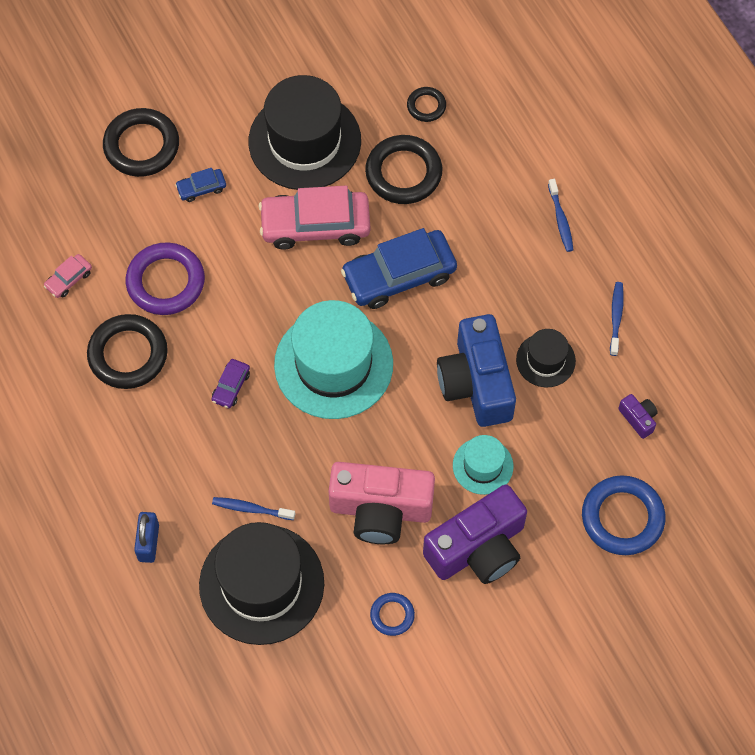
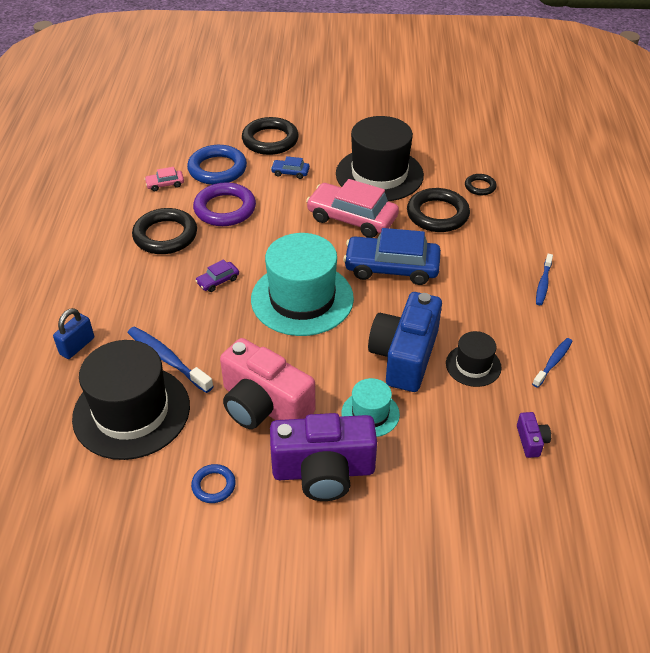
camera: 30 degrees right, 20 degrees down
(251, 509) = (167, 359): blue toothbrush -> blue toothbrush, size x1.57
(622, 518) = (470, 510): blue ring -> blue ring (217, 169)

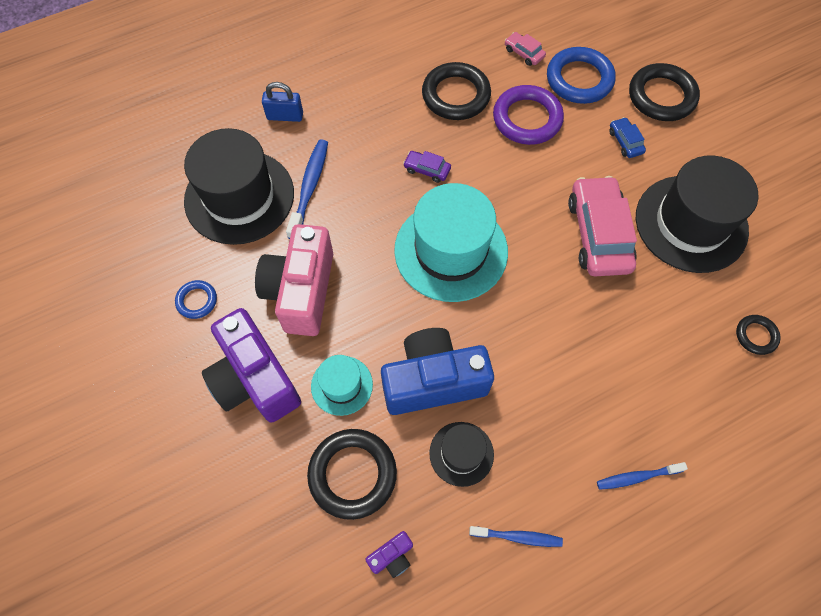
camera: 60 degrees right, 20 degrees up
(391, 267) = (551, 308): blue car -> none
(437, 214) = (670, 313): black ring -> black ring (352, 474)

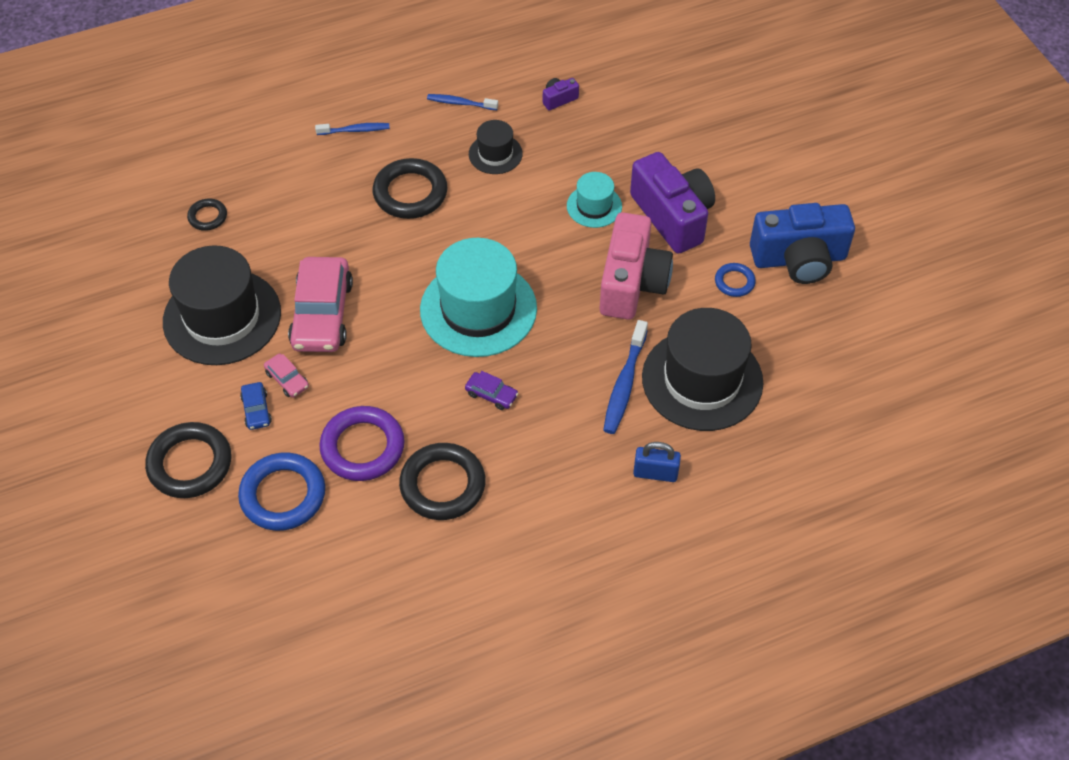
camera: 175 degrees left, 10 degrees down
(352, 474) = (587, 147): black ring -> black ring (410, 193)
(433, 381) = (511, 204): blue camera -> blue camera (799, 259)
(524, 53) = (342, 539): pink car -> pink car (287, 379)

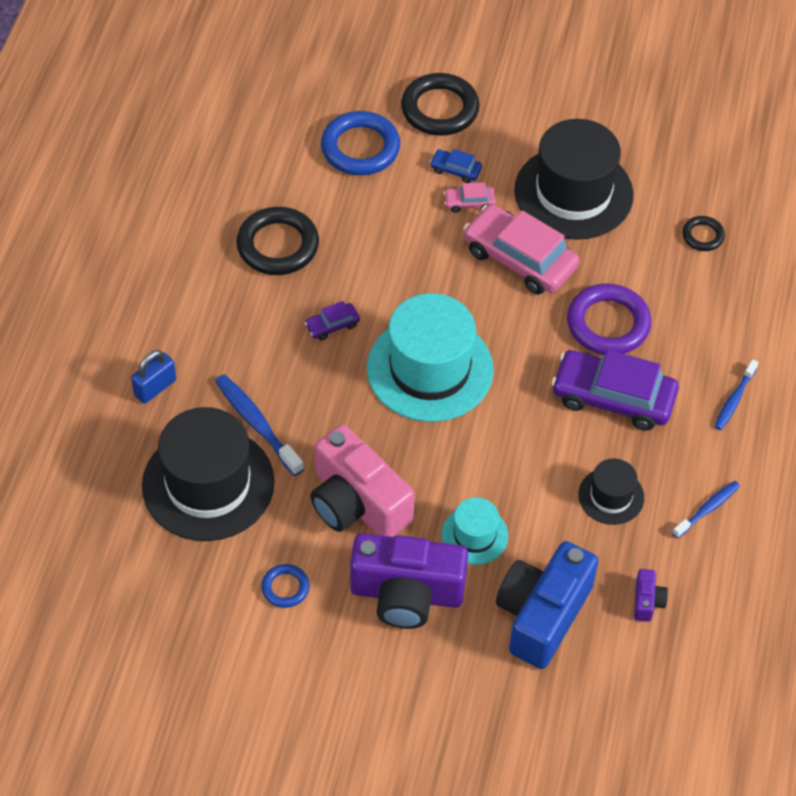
camera: 125 degrees right, 0 degrees up
(362, 447) = (359, 216): purple ring -> purple ring (608, 324)
(410, 193) = (613, 397): black ring -> purple car
(799, 259) = (262, 665): blue camera -> blue camera (542, 615)

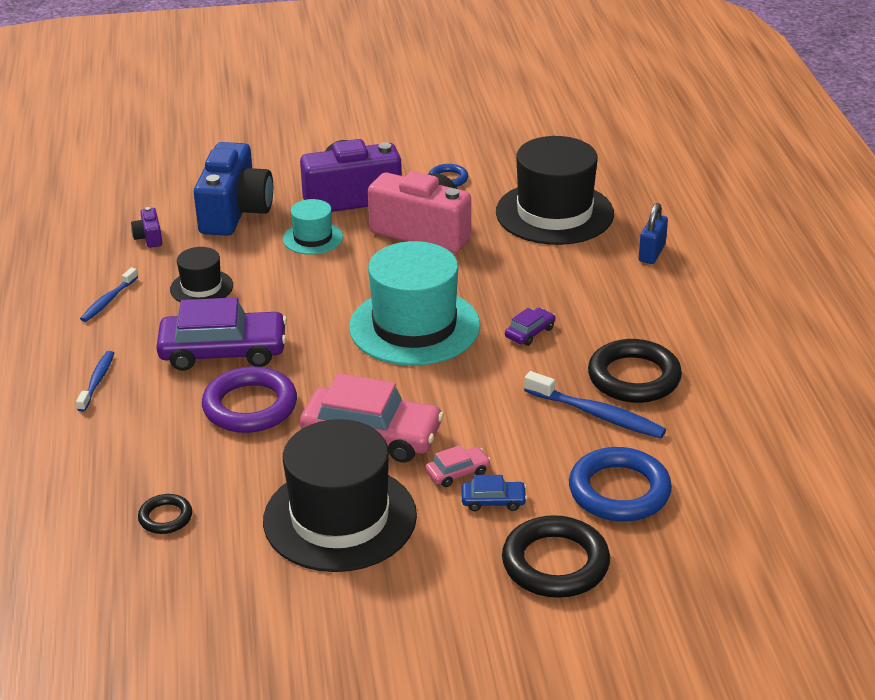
camera: 160 degrees right, 20 degrees down
(256, 424) = (545, 254): blue toothbrush -> blue toothbrush (597, 414)

